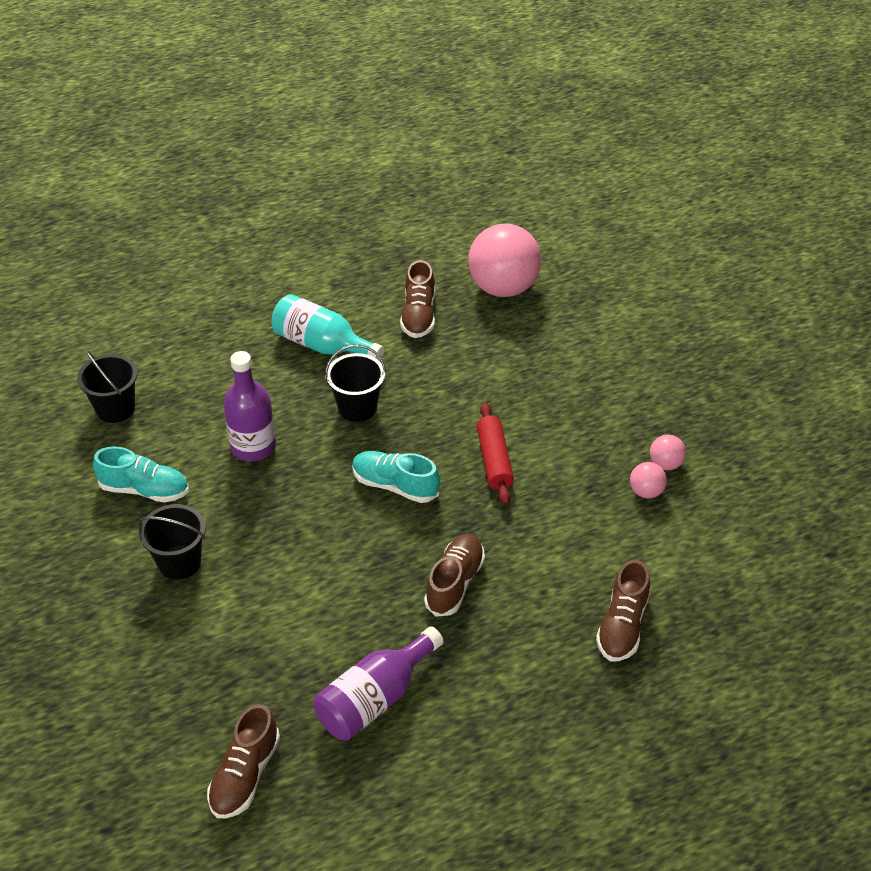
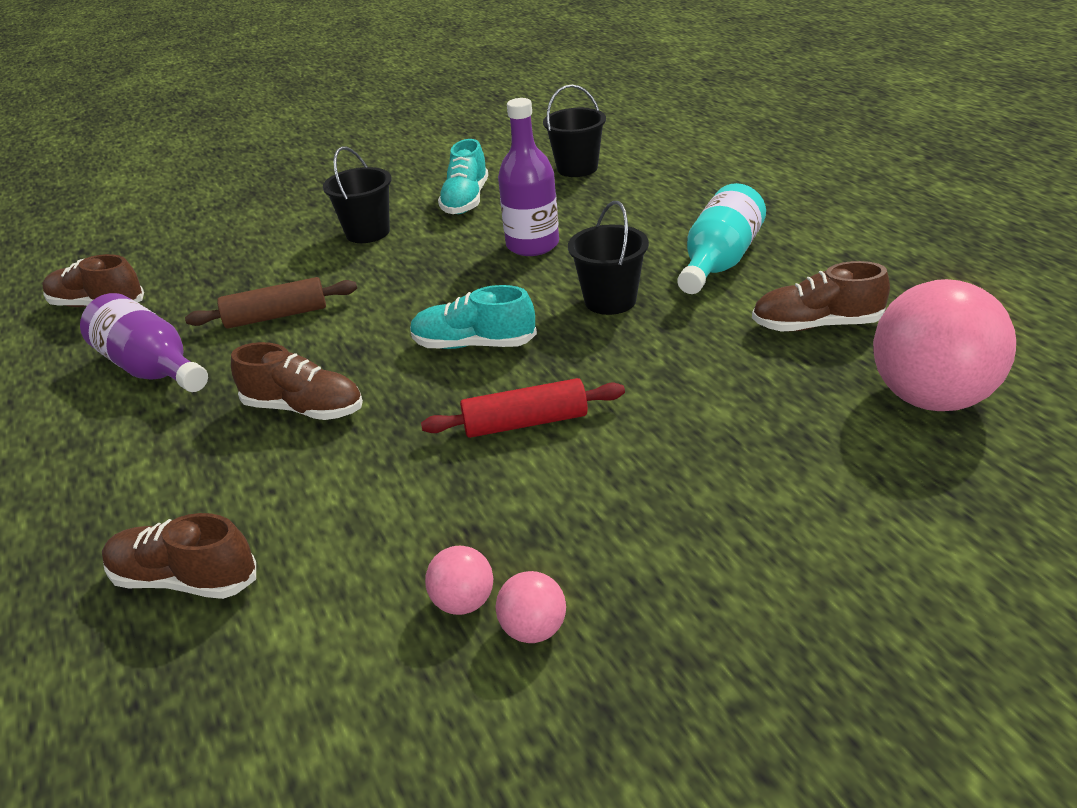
camera: 90 degrees right, 10 degrees down
(314, 618) = (276, 316): none -> brown rolling pin
(395, 485) = (474, 344): turquoise shoe -> turquoise shoe turned 105 degrees counterclockwise

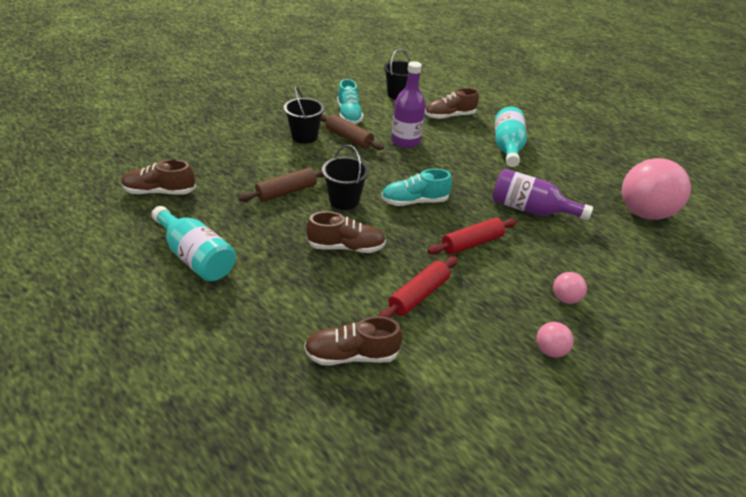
camera: 25 degrees left, 5 degrees up
(76, 402) = (196, 257): none -> turquoise bottle
(152, 369) = (232, 231): purple bottle -> purple bottle (530, 209)
(364, 499) = (418, 295): none -> red rolling pin
(438, 237) = (349, 138): none -> brown rolling pin
(463, 602) = (507, 342): pink ball -> pink ball (565, 298)
(610, 300) = (468, 172): black bucket -> black bucket (344, 200)
(816, 325) = (573, 179): brown shoe -> brown shoe (449, 116)

